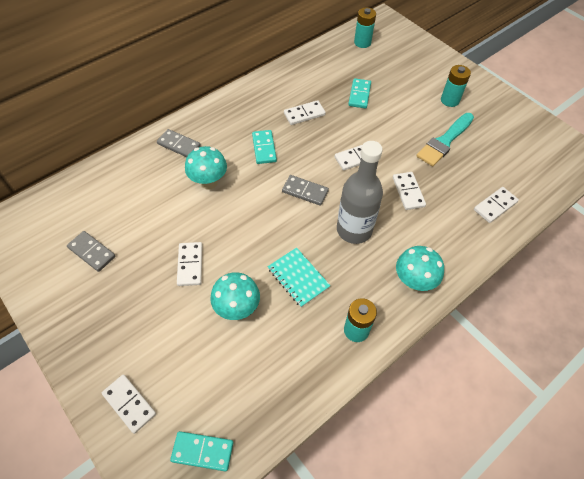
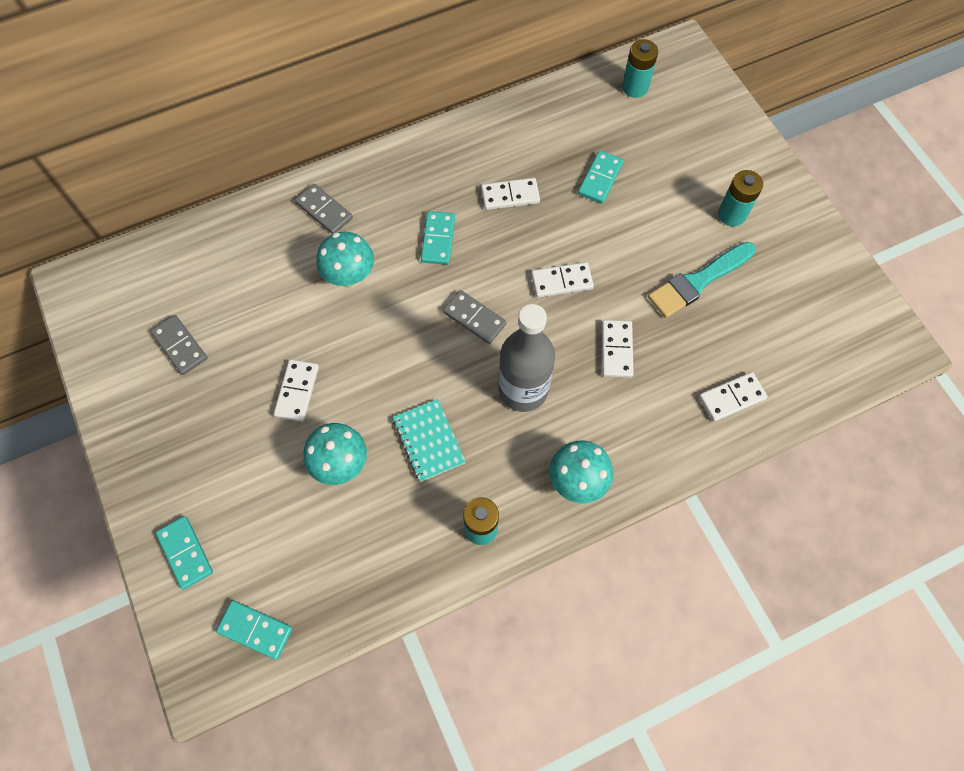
camera: 15 degrees right, 10 degrees up
(129, 404) = (185, 553): white domino -> turquoise domino

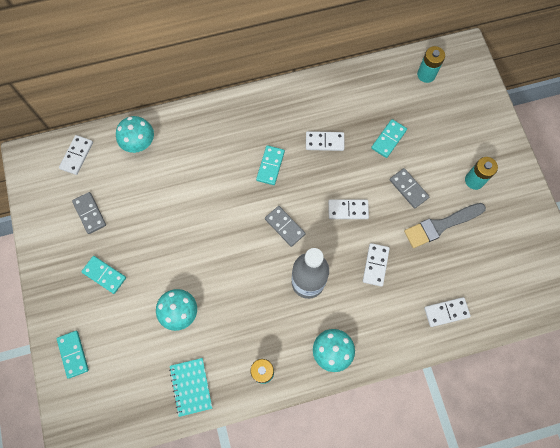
camera: 10 degrees right, 5 degrees up
(255, 630) = (109, 412): turquoise domino -> turquoise domino (104, 275)
(297, 391) = (160, 258): white domino -> white domino (76, 155)
(324, 211) = (198, 133): grey domino -> grey domino (408, 189)
(350, 277) = (207, 183): turquoise mushroom -> turquoise mushroom (140, 144)
(429, 441) = (240, 307): turquoise notebook -> turquoise notebook (191, 387)
(698, 281) = (440, 225): turquoise brush -> grey brush

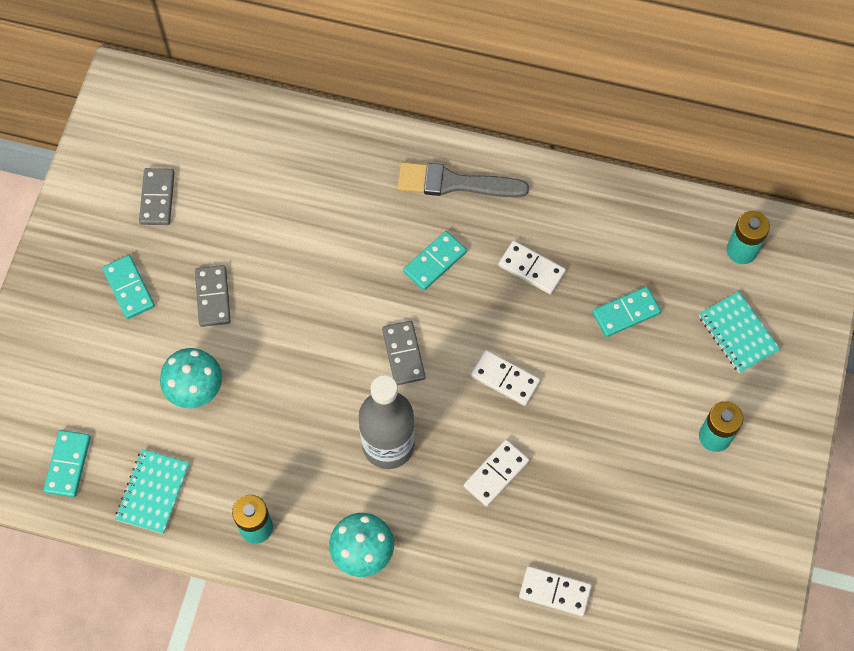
camera: 30 degrees right, 5 degrees down
(73, 354) = (32, 367): turquoise domino -> turquoise domino (68, 464)
(76, 155) = (185, 112): white domino -> none
(140, 144) = (276, 141): turquoise mushroom -> none
(408, 189) = (610, 396): grey domino -> grey domino (213, 297)
(440, 225) = (624, 471): grey brush -> grey brush (454, 183)
(451, 119) = (738, 333): none -> turquoise notebook

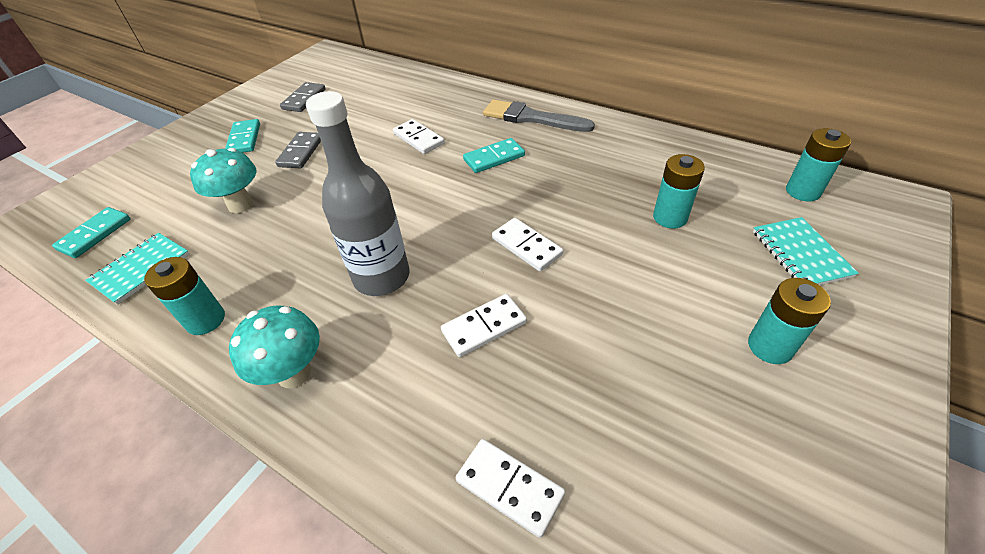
camera: 20 degrees right, 20 degrees down
(403, 354) = (435, 211): grey domino -> none
(531, 269) = (581, 174): white domino -> white domino (418, 139)
(626, 313) = (670, 217): turquoise domino -> turquoise battery

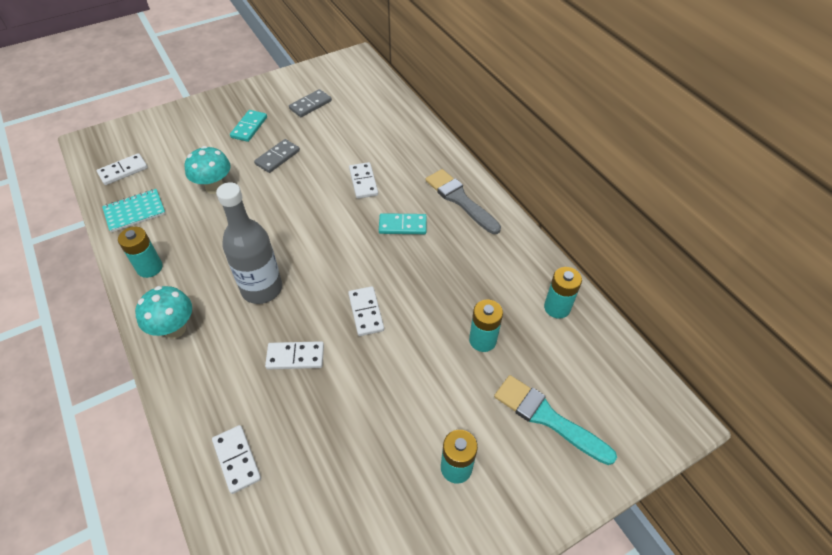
camera: 25 degrees right, 5 degrees up
(95, 234) = (123, 171): turquoise domino -> white domino
(800, 254) = (547, 418): turquoise notebook -> turquoise brush
(802, 191) = (605, 370): turquoise battery -> turquoise battery (557, 307)

